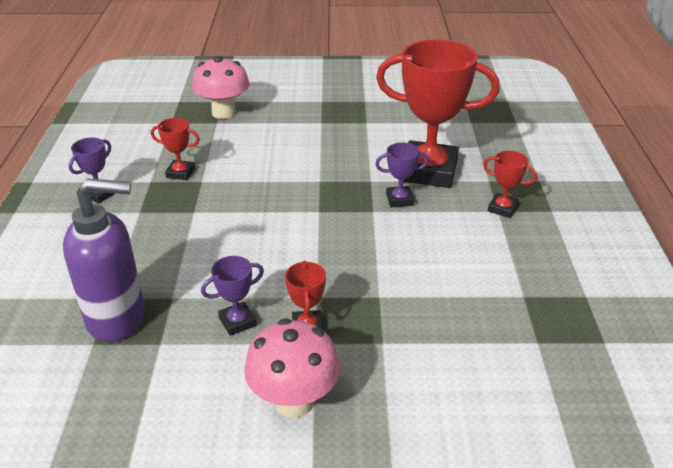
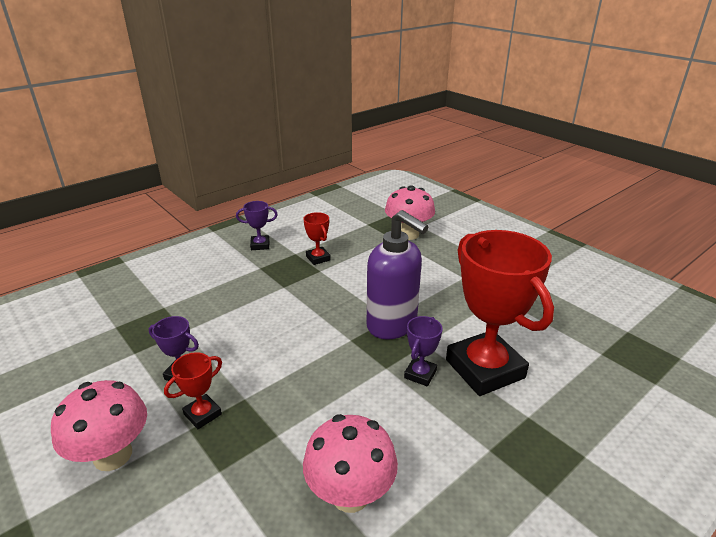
camera: 50 degrees right, 5 degrees down
(117, 318) = (145, 322): purple soap dispenser -> purple soap dispenser (392, 325)
(399, 200) = (420, 374): purple trophy -> purple trophy turned 75 degrees clockwise
(472, 287) = (350, 494): none -> pink mushroom
(502, 208) = (497, 451): red trophy -> none

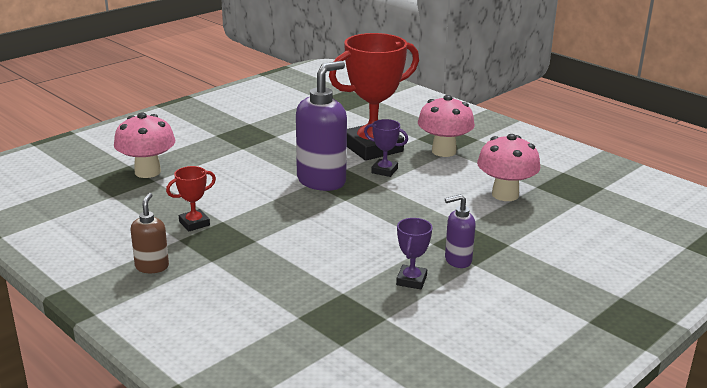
camera: 95 degrees left, 5 degrees down
(113, 455) = (516, 296): pink mushroom -> pink mushroom (444, 151)
(202, 414) = (457, 260): red trophy -> purple soap dispenser
(260, 245) = (152, 267): purple trophy -> brown soap dispenser

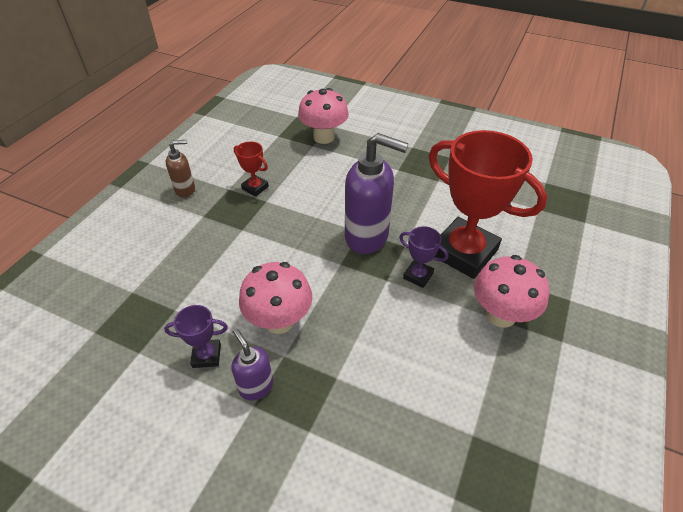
camera: 70 degrees right, 20 degrees up
(384, 171) = (418, 276): purple trophy -> purple trophy turned 60 degrees counterclockwise
(505, 195) = (428, 402): pink mushroom -> pink mushroom (279, 321)

